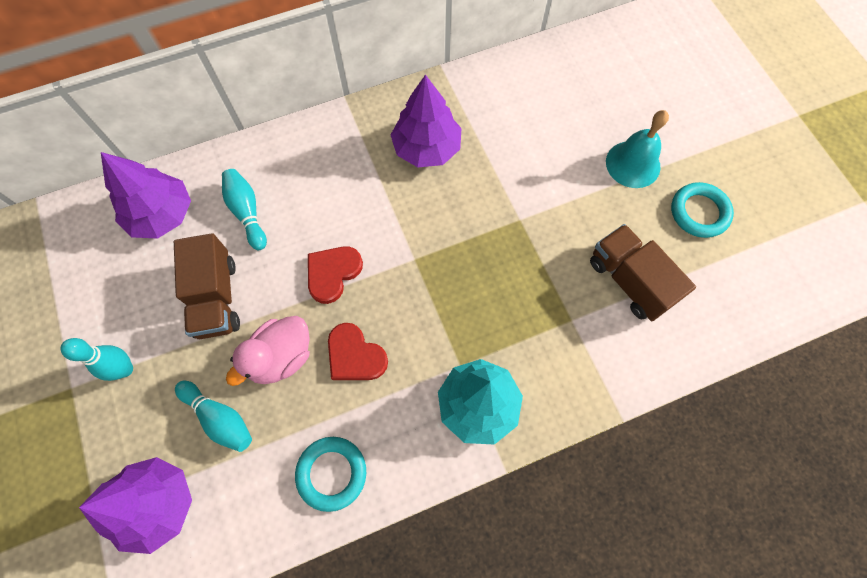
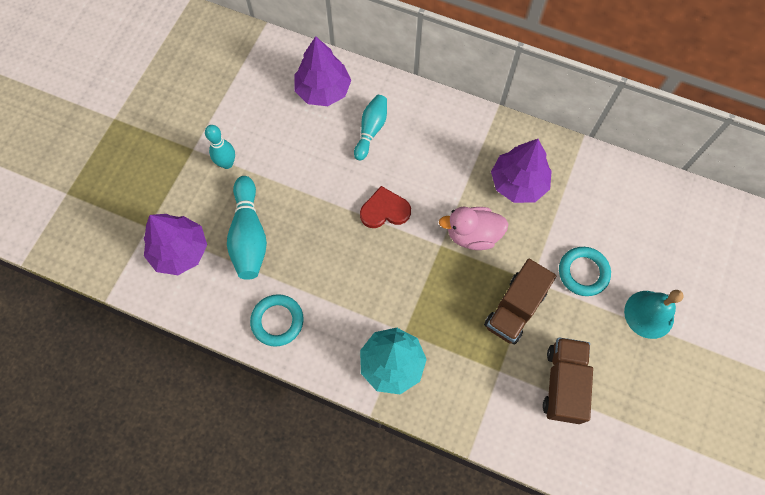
camera: 45 degrees right, 0 degrees up
(216, 298) = (308, 166): brown truck -> brown truck (515, 309)
(220, 418) = (249, 235): turquoise bowling pin -> turquoise bowling pin, size x1.51
(281, 357) = (311, 232): pink duck -> pink duck (472, 235)
(355, 355) = (351, 269): red heart -> none
(699, 212) = (661, 387): turquoise ring -> turquoise ring (583, 272)

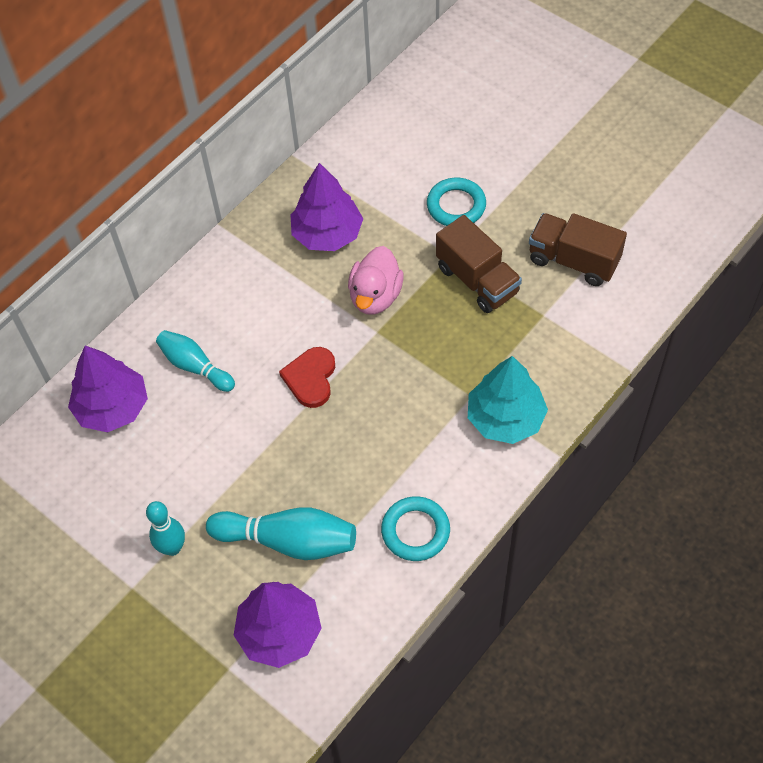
camera: 70 degrees left, 10 degrees down
(649, 314) = (520, 163): turquoise bell -> none

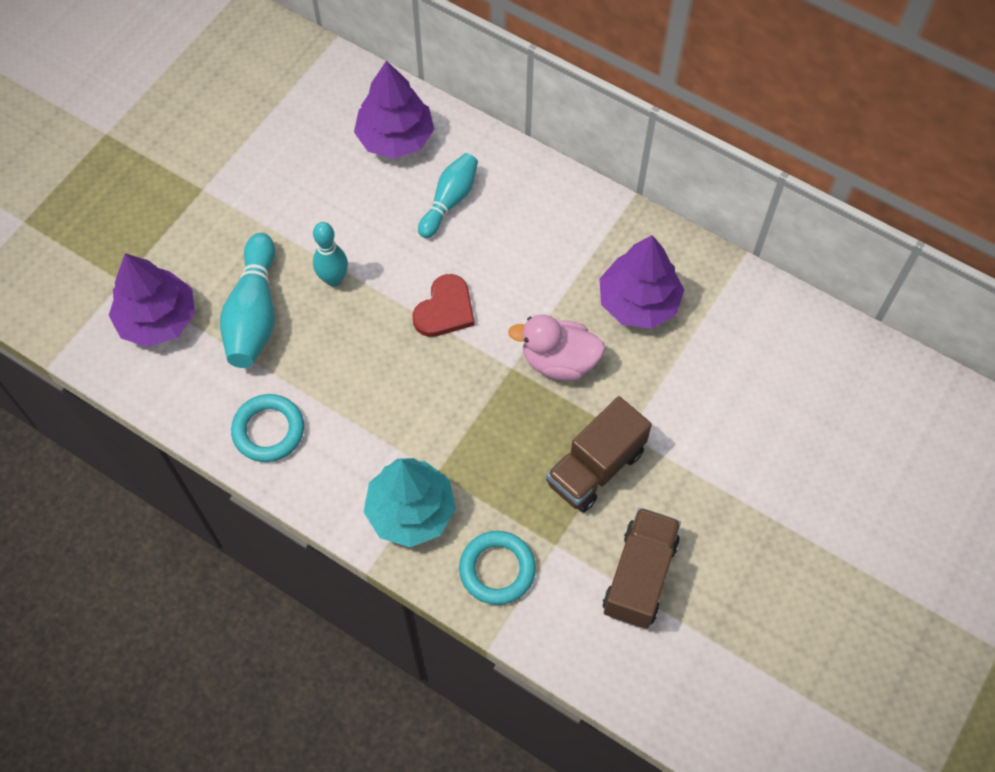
camera: 80 degrees right, 5 degrees up
(172, 548) = (244, 215): turquoise bowling pin -> turquoise bowling pin (333, 279)
(310, 378) = (445, 309): red heart -> red heart turned 120 degrees clockwise
(456, 206) = (702, 435): turquoise ring -> turquoise ring (497, 569)

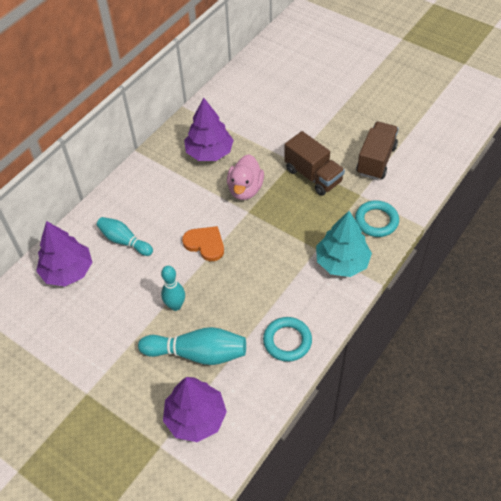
camera: 85 degrees left, 10 degrees down
(445, 309) = (205, 244): red heart -> orange heart
(639, 576) = (376, 160): brown truck -> brown truck turned 90 degrees clockwise

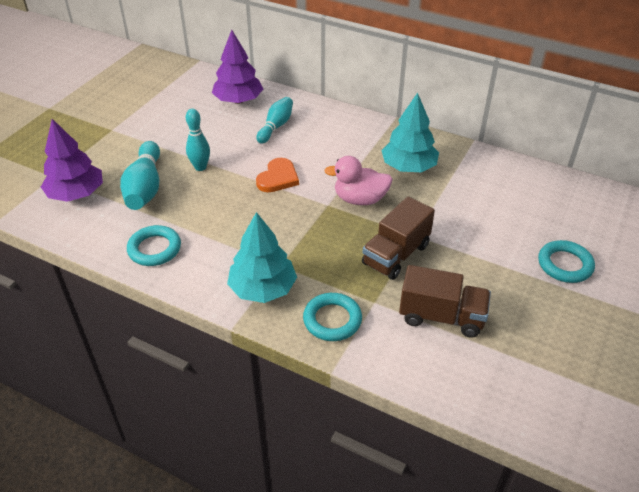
camera: 80 degrees right, 10 degrees down
(209, 152) = (408, 167): purple tree -> turquoise tree
(332, 88) = (565, 265): none -> turquoise ring

